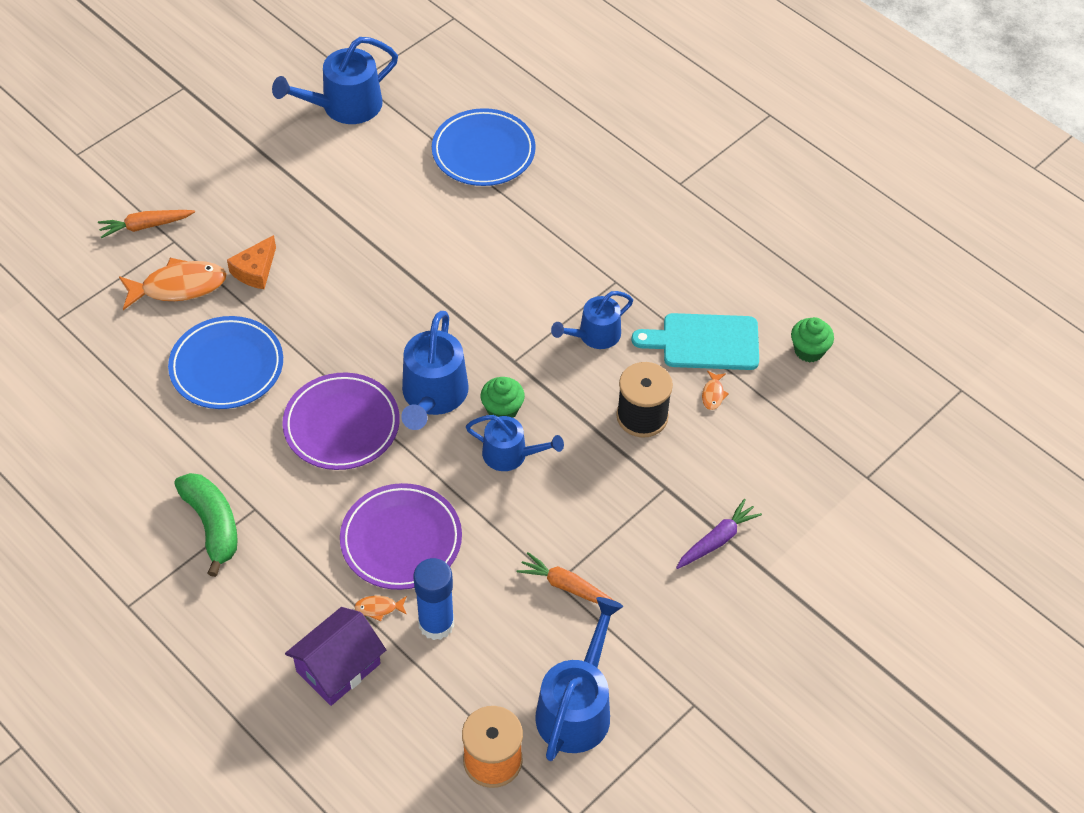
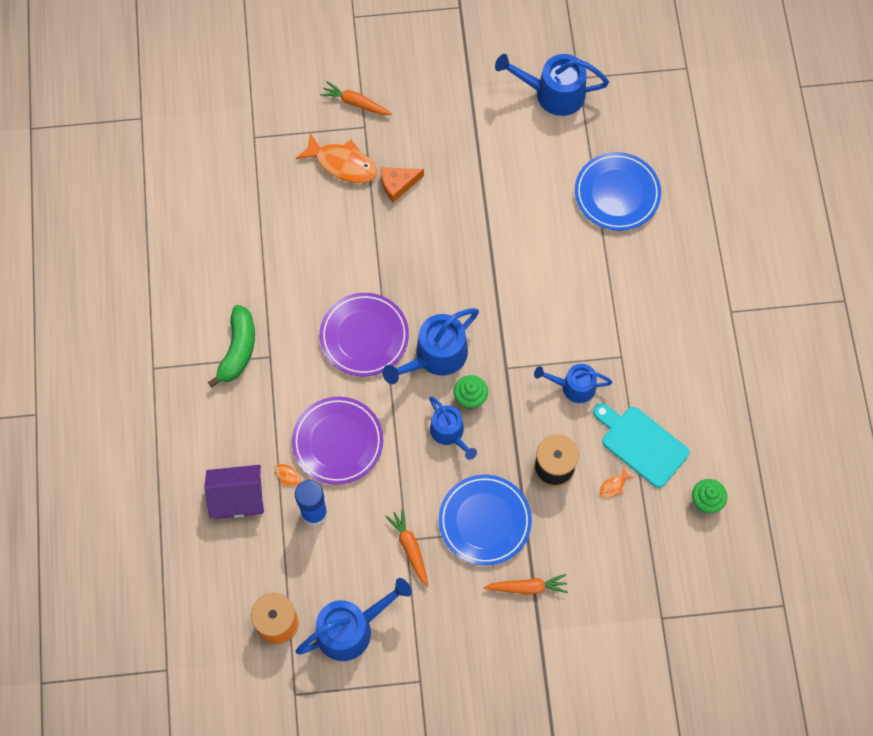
camera: 40 degrees right, 15 degrees up
(227, 366) = (328, 244): blue plate -> blue plate (484, 521)
(717, 540) = (527, 587): purple carrot -> orange carrot

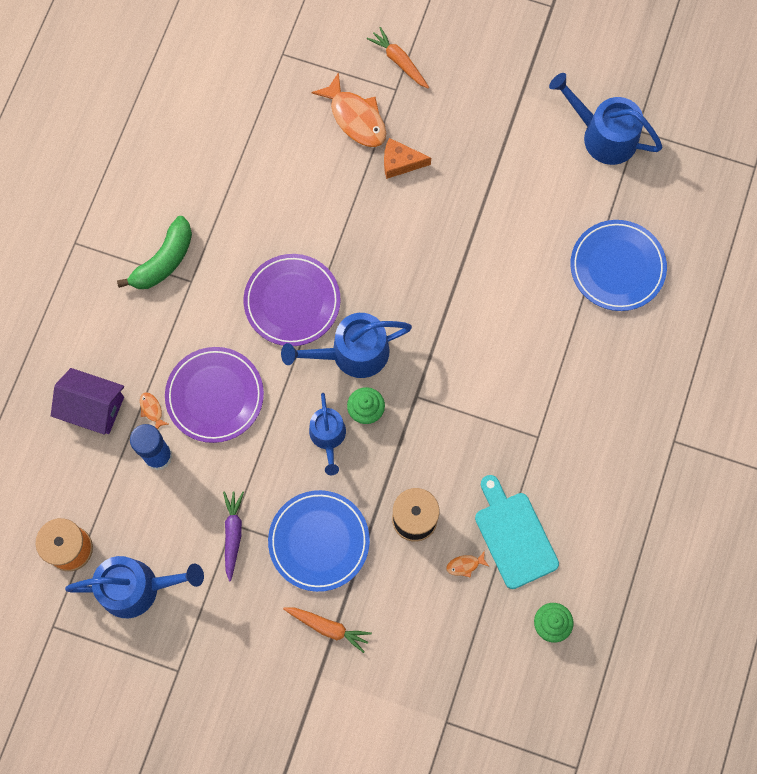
camera: 25 degrees right, 5 degrees up
(410, 548) = (233, 534): orange carrot -> purple carrot
(574, 386) = (475, 446): blue watering can -> none

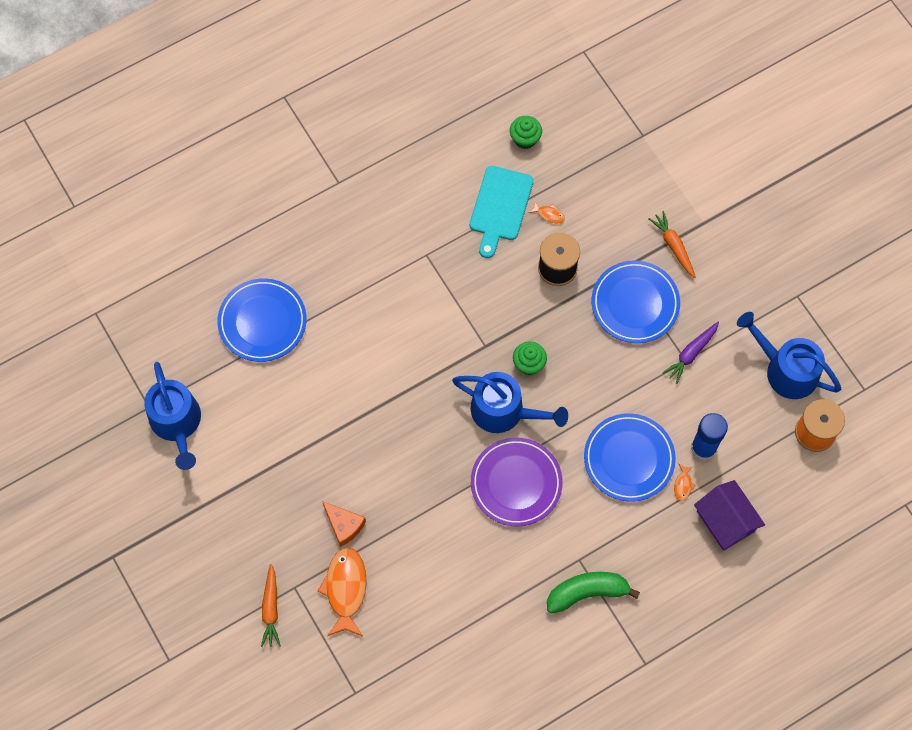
camera: 140 degrees left, 5 degrees down
(215, 396) = (629, 459): purple plate -> blue plate
(328, 436) = (570, 367): blue watering can -> none

